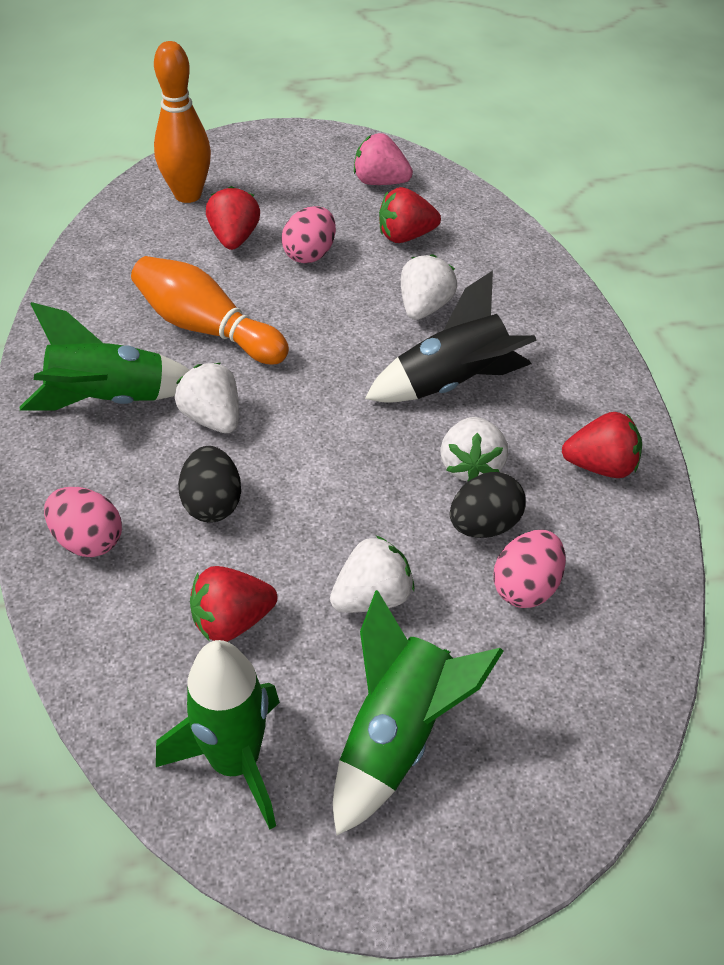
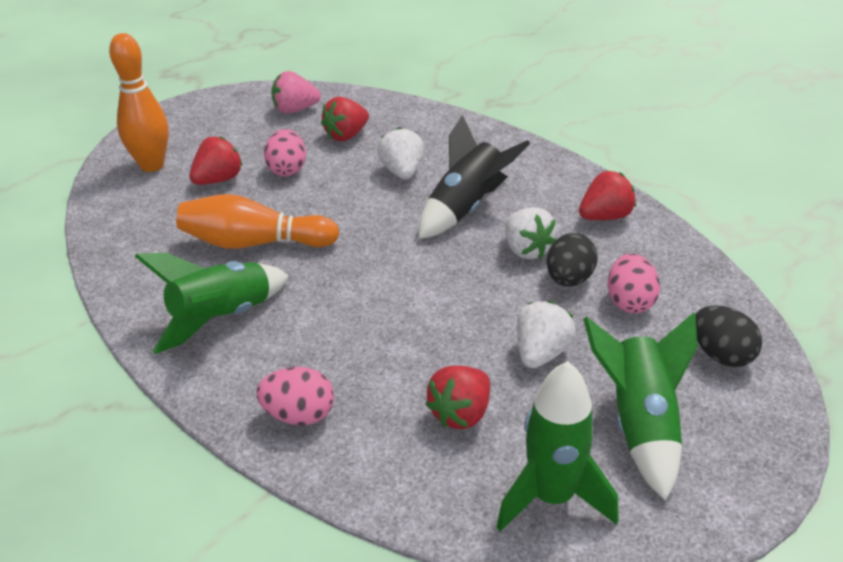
camera: 30 degrees left, 10 degrees down
(212, 418) = (317, 296): white strawberry -> none
(212, 504) = (371, 349): black egg -> black egg (721, 355)
(234, 238) = (218, 180): red strawberry -> red strawberry turned 75 degrees clockwise

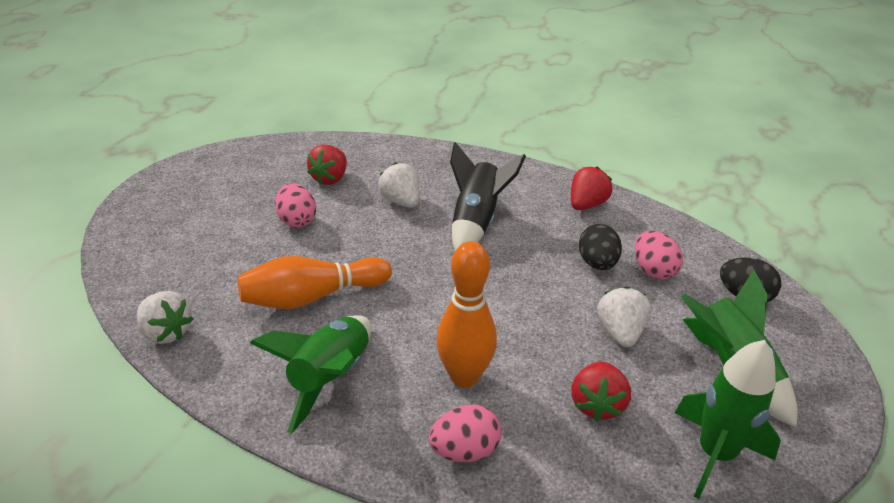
camera: 25 degrees left, 0 degrees up
(152, 165) = (159, 244): orange bowling pin -> orange bowling pin (464, 376)
(218, 180) = (237, 244): red strawberry -> none
(295, 110) = (267, 164): pink strawberry -> none
(526, 250) = (548, 246): white strawberry -> white strawberry (167, 332)

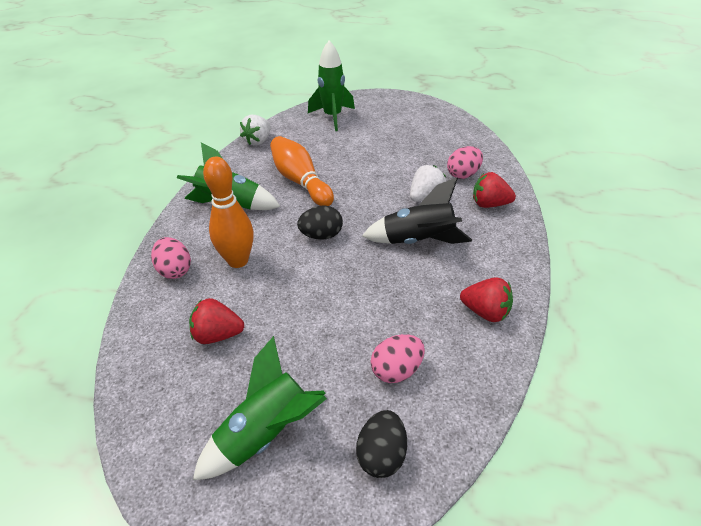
camera: 80 degrees right, 5 degrees up
(297, 220) = (377, 157): pink egg -> pink egg (463, 174)
(330, 178) = (436, 158): red strawberry -> red strawberry (489, 204)
(597, 263) = (391, 326): black egg -> black egg (321, 235)
(620, 332) = (301, 346): white strawberry -> none
(715, 454) = (169, 414): green rocket -> green rocket (332, 117)

